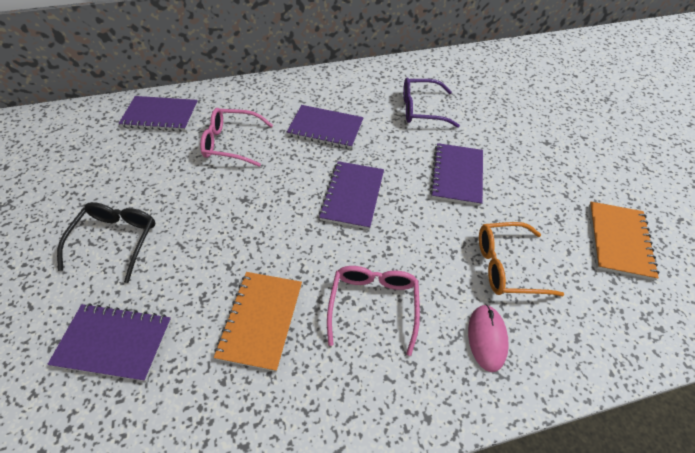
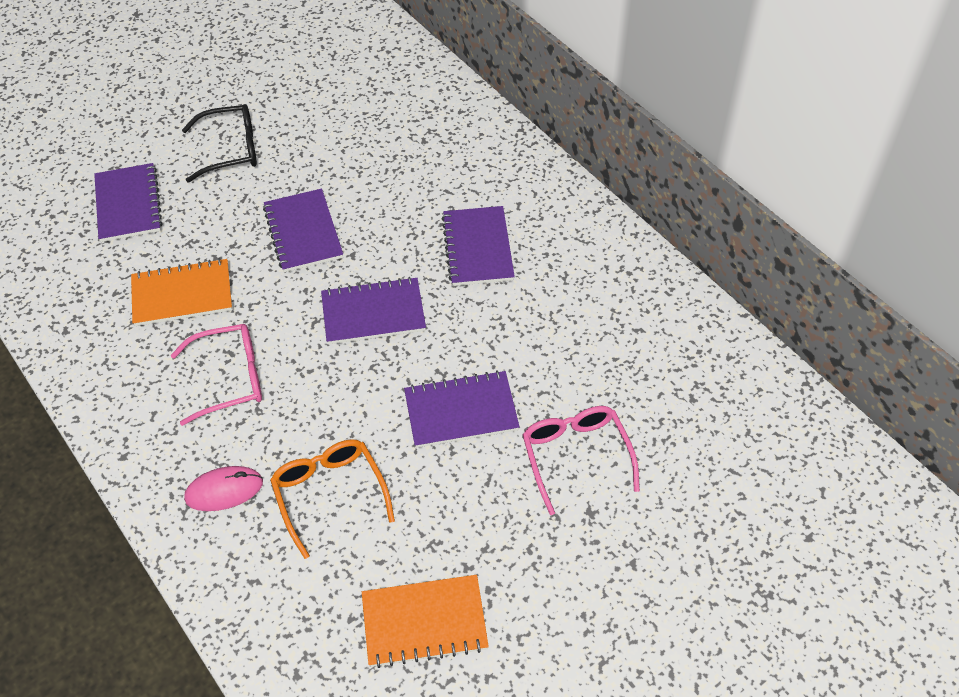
camera: 70 degrees right, 0 degrees up
(160, 115) = (417, 93): purple notebook -> purple notebook (303, 232)
(231, 143) = (404, 172): pink glasses -> pink glasses (576, 456)
(421, 109) = (578, 339): purple glasses -> none

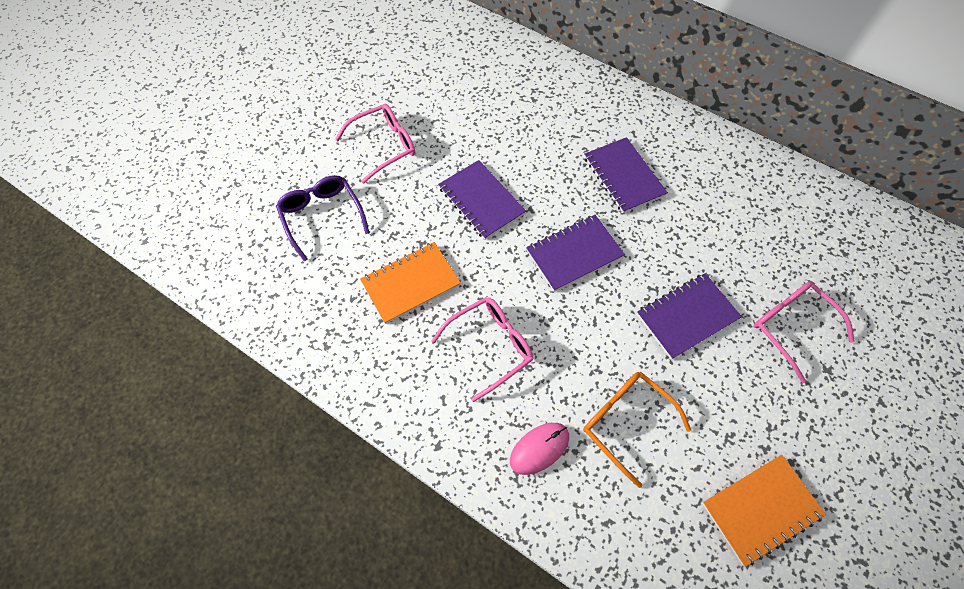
camera: 20 degrees left, 10 degrees up
(128, 204) = (322, 216): purple notebook -> purple glasses
(231, 150) = (384, 146): black glasses -> pink glasses

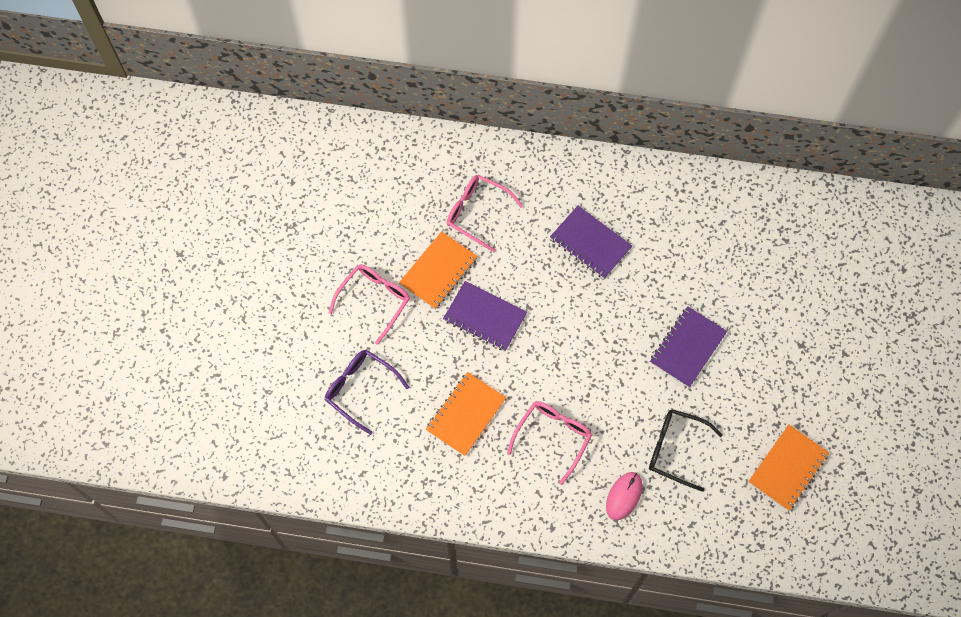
camera: 25 degrees left, 5 degrees up
(458, 144) = (438, 271): none -> orange notebook
(574, 254) = (581, 332): purple notebook -> none
(626, 422) = (675, 449): orange glasses -> black glasses
(791, 327) = (765, 322): pink glasses -> pink glasses (477, 213)

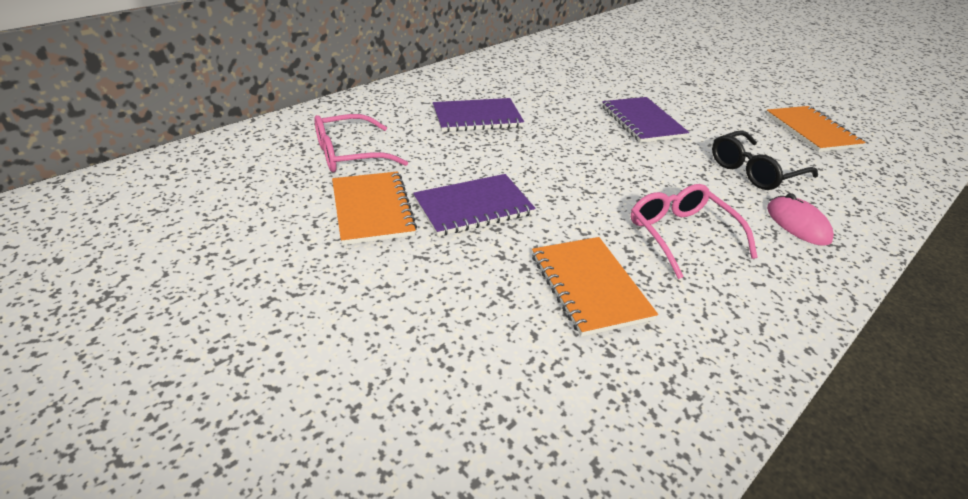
camera: 55 degrees left, 30 degrees down
(360, 389) = (441, 373): purple glasses -> none
(374, 300) = (330, 279): pink glasses -> none

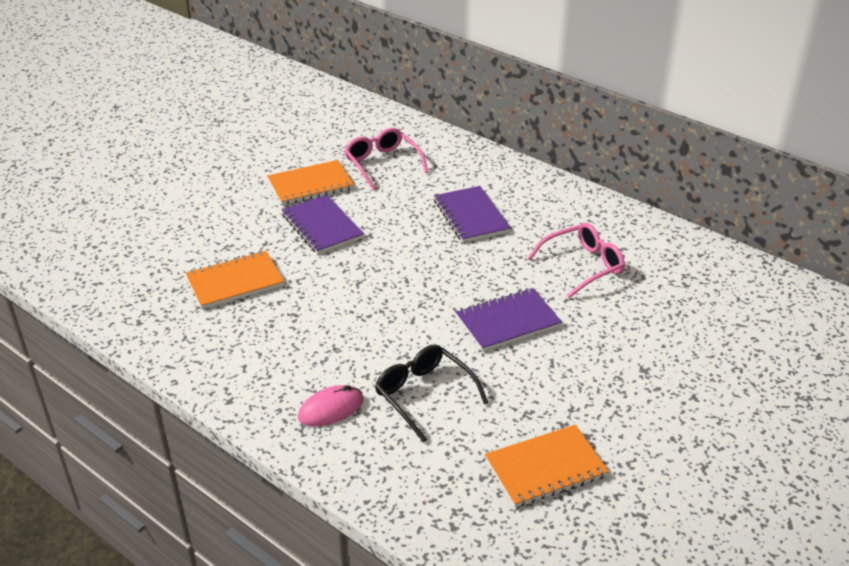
camera: 85 degrees right, 0 degrees up
(681, 235) = (302, 331): pink glasses -> pink glasses (583, 265)

